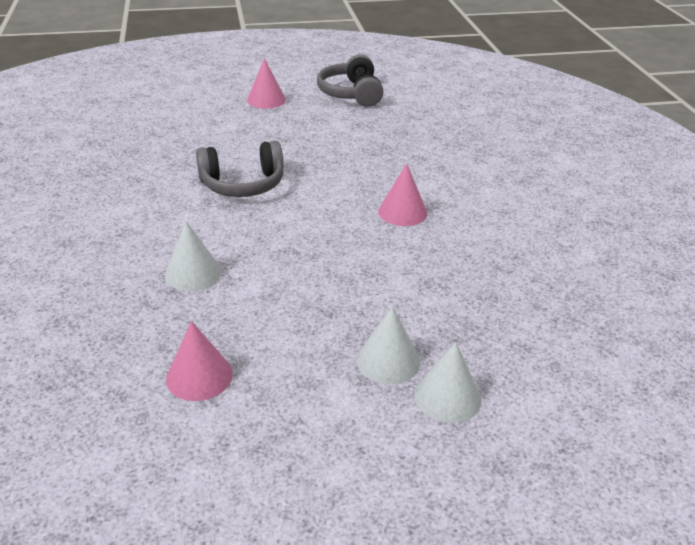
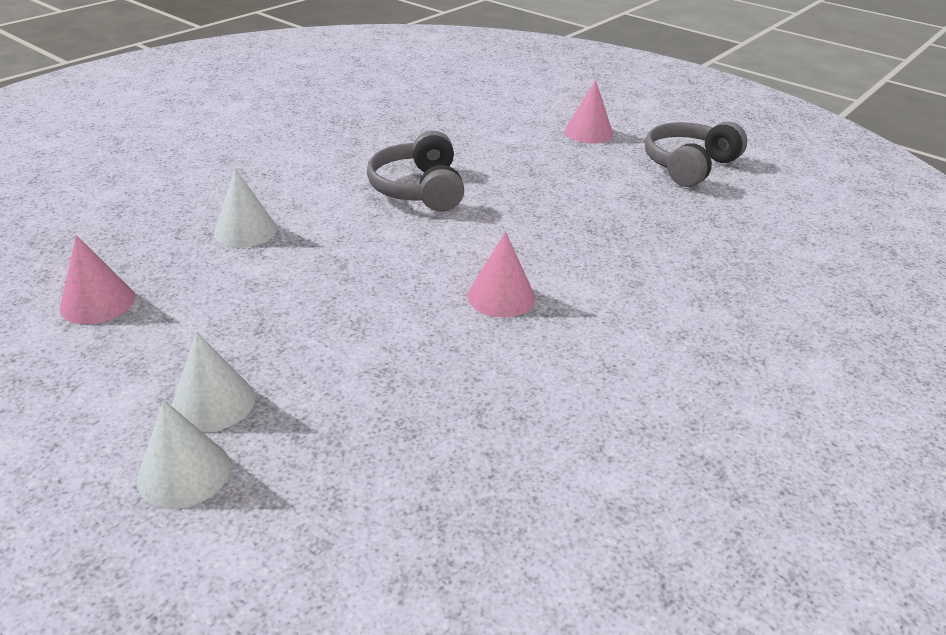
camera: 50 degrees right, 0 degrees up
(243, 184) = (419, 189): grey headphones -> grey headphones turned 45 degrees clockwise

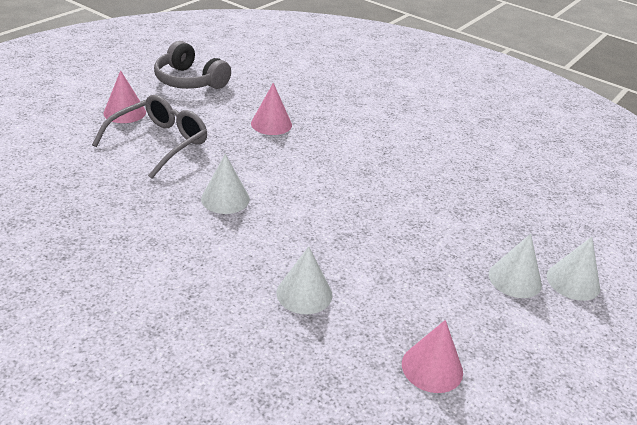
camera: 95 degrees left, 0 degrees up
(419, 189) = (225, 199): grey headphones -> white cone
(501, 296) = (370, 167): pink cone -> pink cone (271, 124)
(527, 152) = (159, 143): none -> grey glasses

